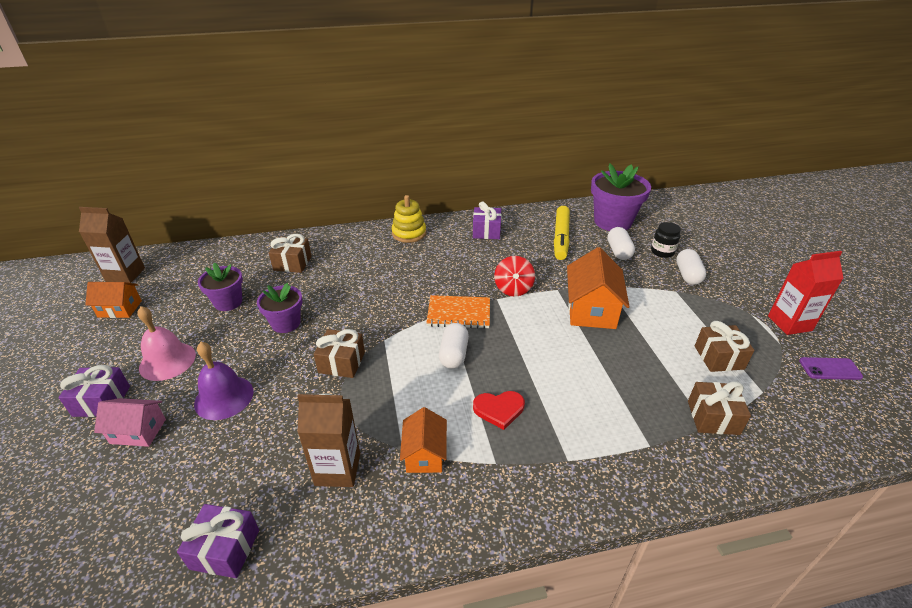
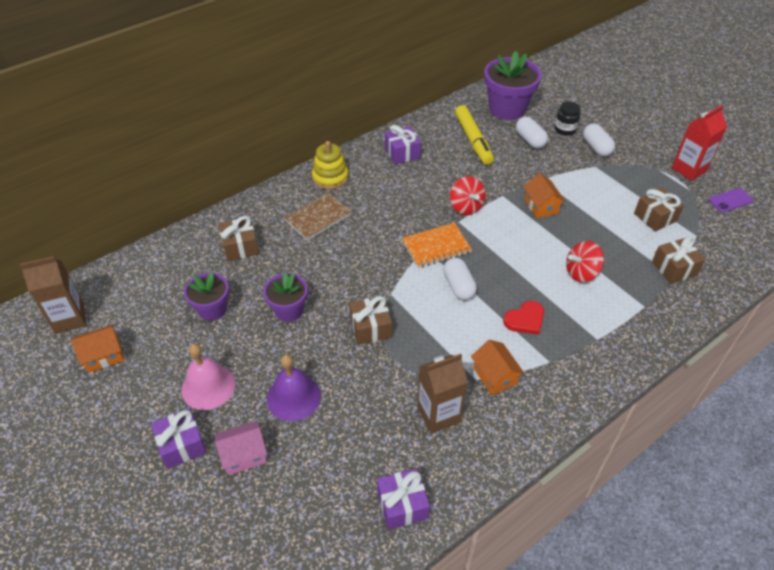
camera: 25 degrees left, 10 degrees up
(373, 259) = (317, 217): none -> brown notebook
(591, 310) = (541, 206): orange house -> orange house, size x0.60
(594, 385) = (581, 273): none -> red spinning top

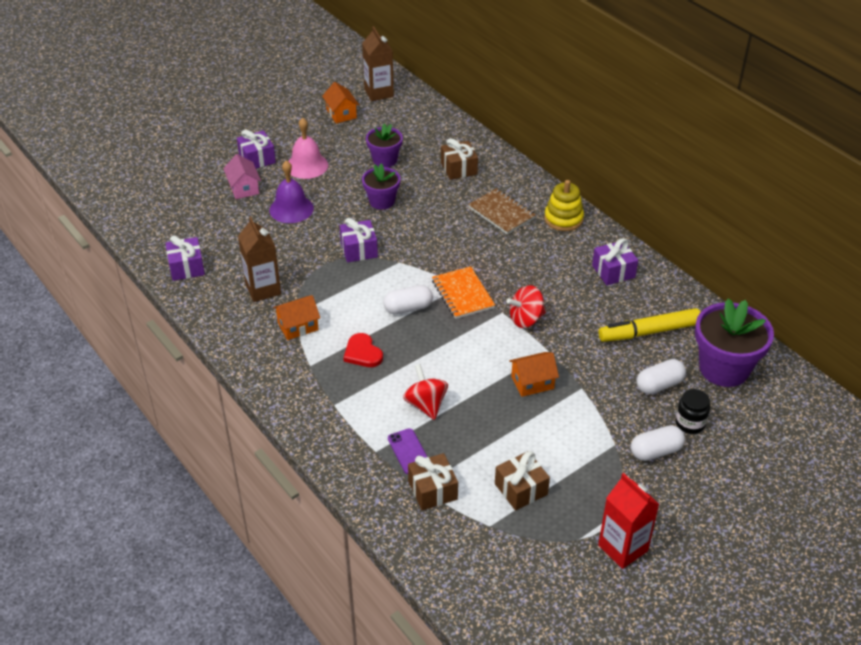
camera: 90 degrees right, 5 degrees down
(371, 328) = (359, 250): brown gift -> purple gift
(730, 200) = (561, 582): purple phone -> purple phone (409, 451)

